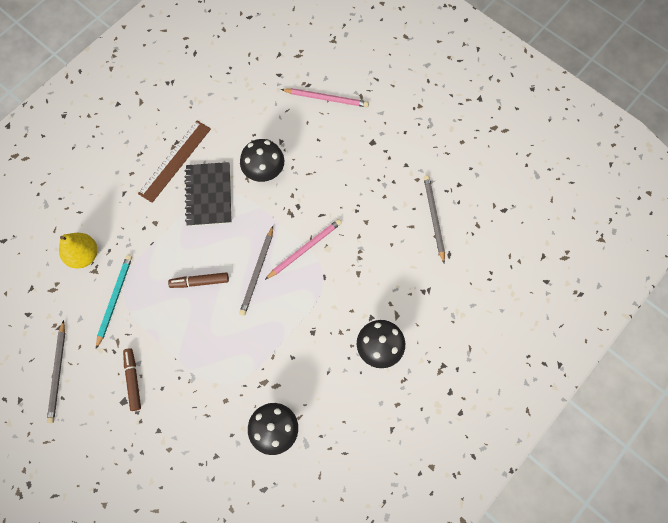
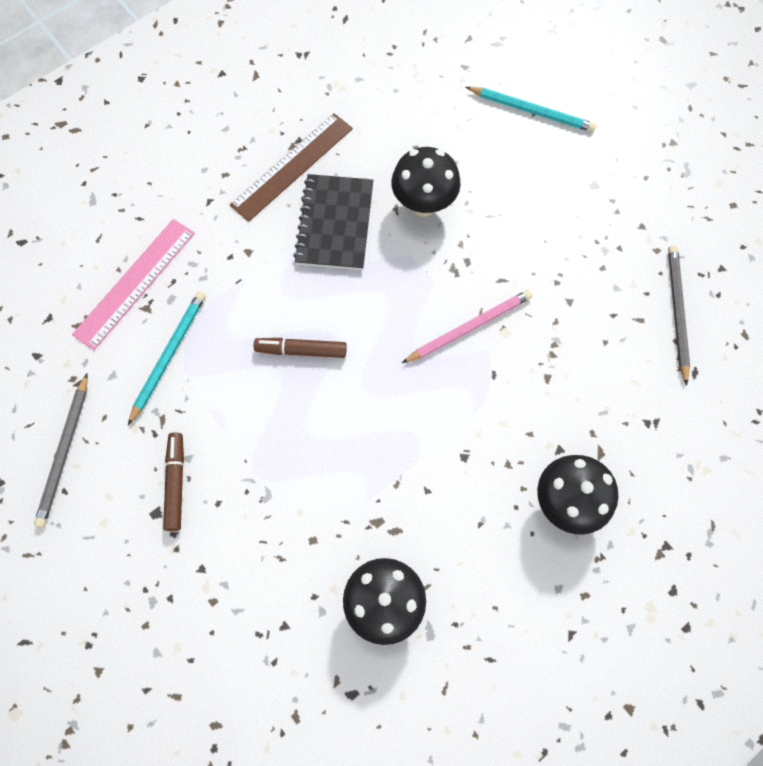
camera: 10 degrees right, 0 degrees up
(84, 255) = (134, 282): yellow pear -> pink ruler
(257, 272) = (391, 350): grey pencil -> none
(326, 98) = (532, 111): pink pencil -> turquoise pencil

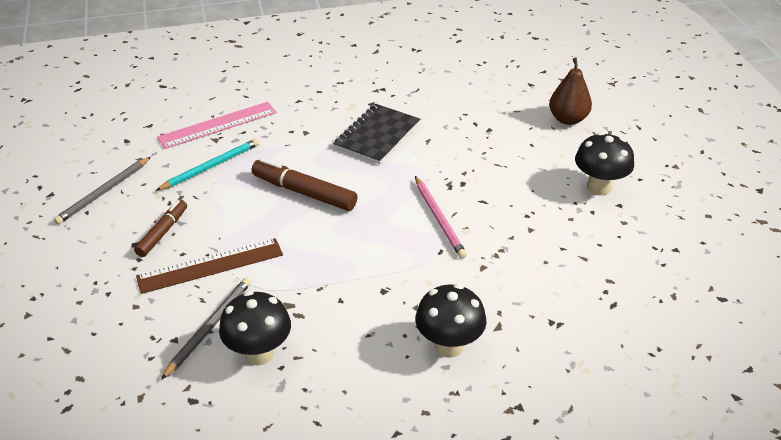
camera: 25 degrees right, 30 degrees down
(292, 166) = (368, 100): brown ruler -> brown ruler (210, 266)
(301, 350) = (304, 192): brown marker -> brown marker, size x1.55
(423, 204) = (450, 144): black mushroom -> black mushroom (599, 187)
(469, 327) = (439, 219): pink pencil -> pink pencil turned 75 degrees clockwise
(532, 111) = (568, 119): turquoise pencil -> brown pear
(676, 312) = (619, 263): grey pencil -> grey pencil (209, 327)

